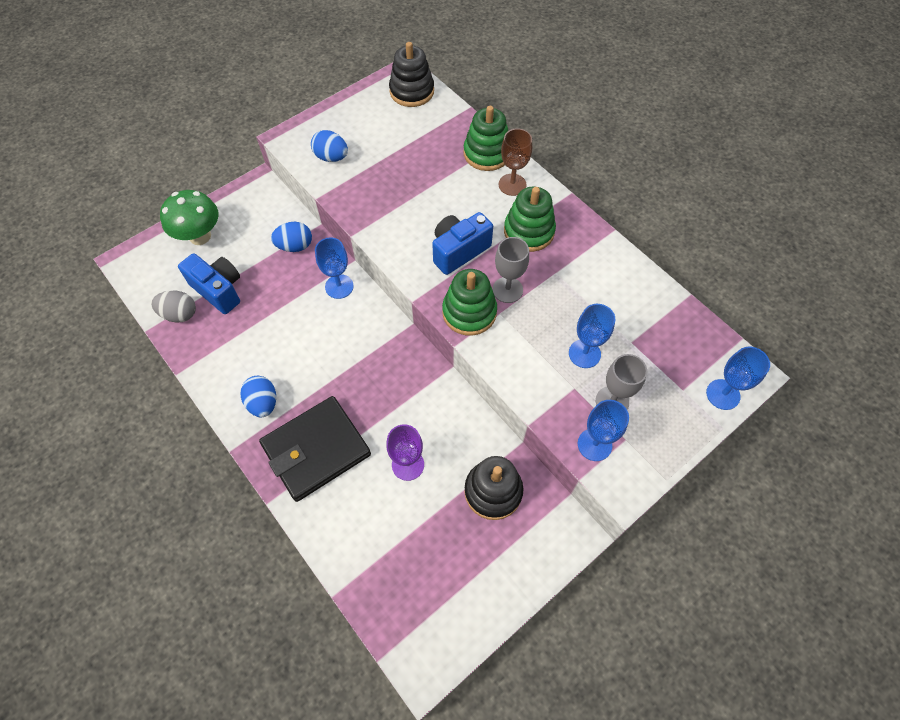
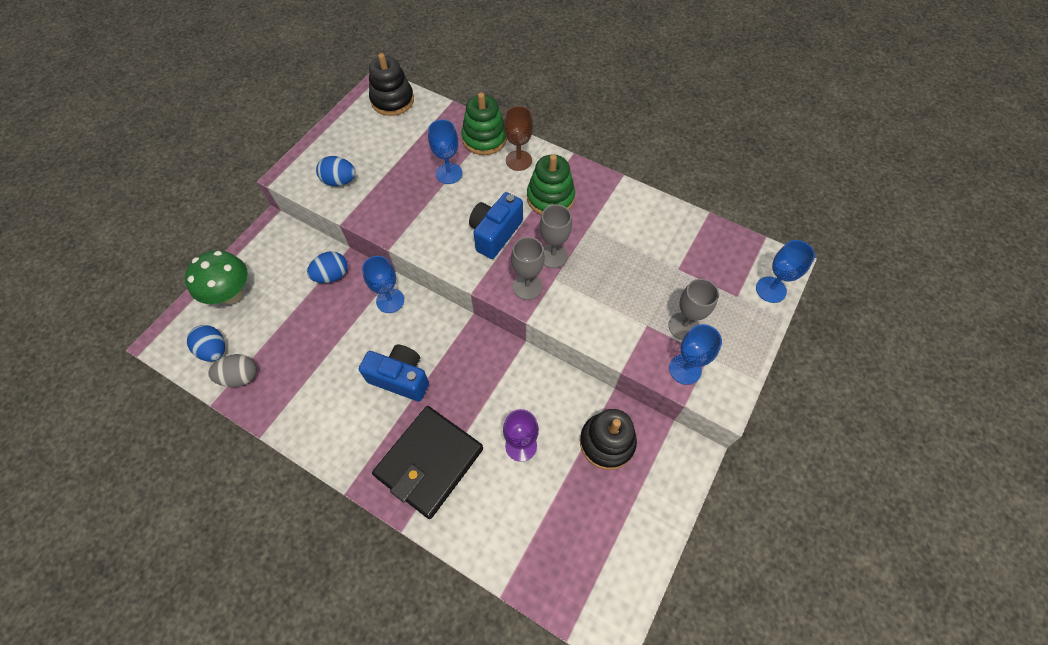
camera: 20 degrees left, 0 degrees up
(219, 290) = (272, 341): blue camera -> blue camera (400, 378)
(263, 403) = (359, 435): blue egg -> blue egg (214, 350)
(469, 312) = (527, 287): green stacking toy -> grey goblet
(584, 353) = (643, 291): blue goblet -> blue goblet (449, 173)

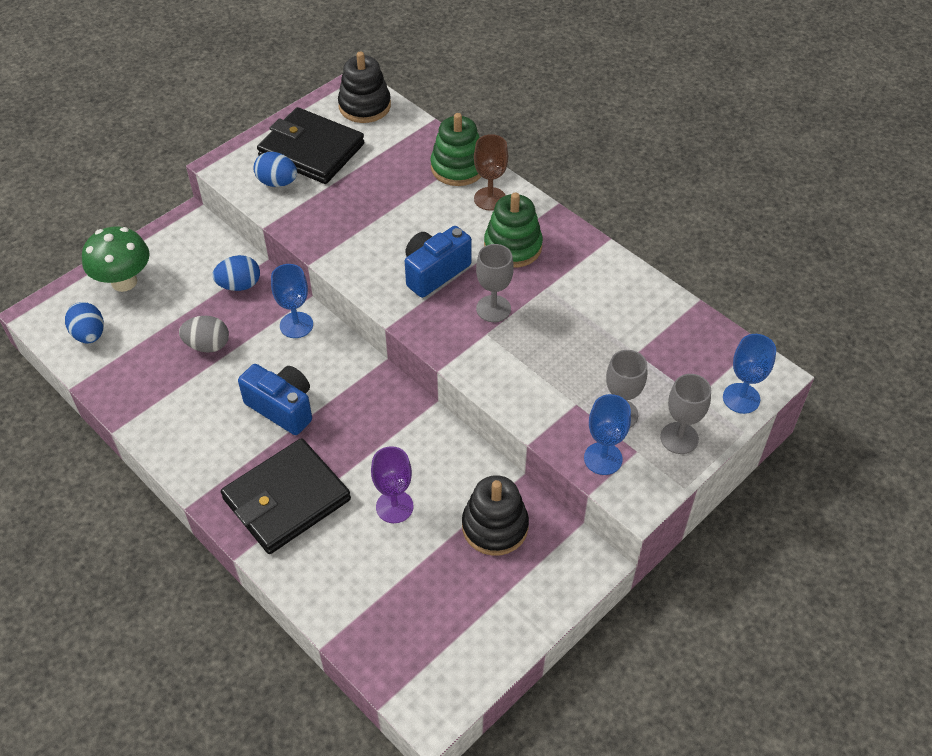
camera: 15 degrees right, 10 degrees down
(240, 377) = (109, 367): grey egg -> grey egg (207, 345)
(360, 147) = (311, 150): none -> black wallet
(449, 173) = (403, 197): blue goblet -> none
(527, 287) = (452, 335): grey goblet -> grey goblet (679, 438)

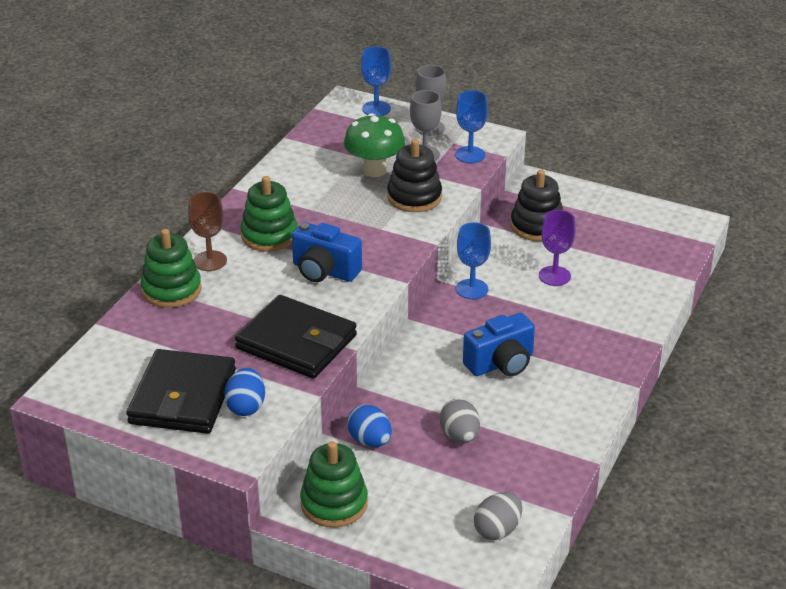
camera: 110 degrees left, 15 degrees down
(89, 334) = (497, 530): blue egg -> grey egg
(124, 282) = (411, 533): green mushroom -> green mushroom (374, 170)
(185, 246) = (334, 503): none -> green stacking toy
(282, 408) = (501, 363): blue camera -> blue camera turned 135 degrees counterclockwise
(286, 499) = (588, 332): black wallet -> black wallet (296, 342)
(296, 325) = (401, 384): blue goblet -> blue goblet (472, 289)
(364, 106) = (90, 378): black stacking toy -> black stacking toy (414, 197)
(493, 309) = (351, 230): grey goblet -> none

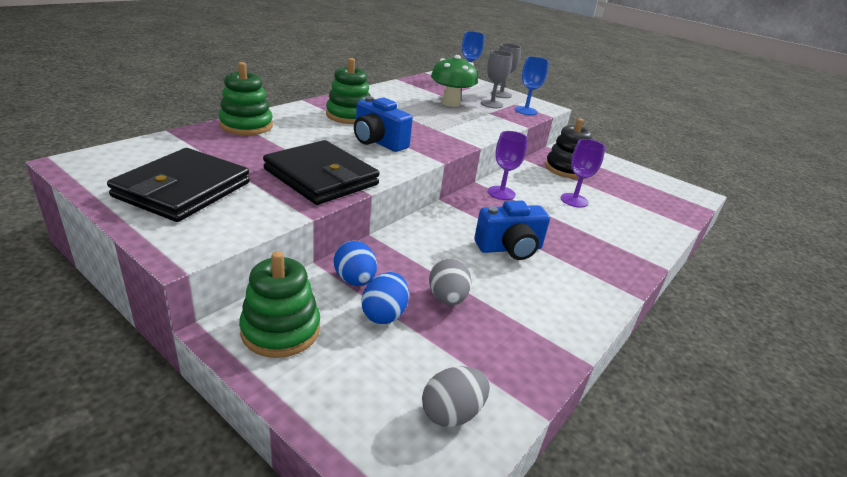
camera: 10 degrees right, 5 degrees down
(210, 261) = (292, 118): brown goblet -> none
(246, 406) = (234, 210): blue egg -> blue egg (384, 314)
(414, 197) = (474, 121): black stacking toy -> none
(472, 289) = (501, 193): blue goblet -> purple goblet

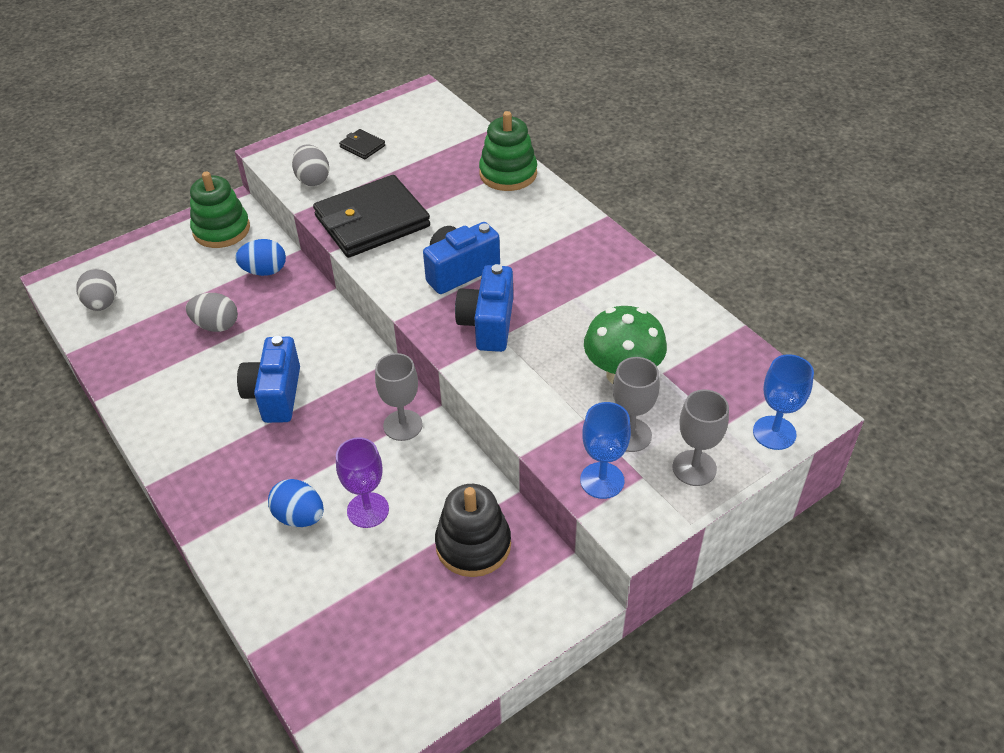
camera: 110 degrees right, 15 degrees up
(183, 190) = (362, 146): black wallet -> black wallet, size x0.42
(247, 214) = (313, 179): none -> grey egg
(349, 116) = (548, 253): green stacking toy -> none
(384, 314) = (214, 284): blue egg -> blue egg (299, 517)
(430, 133) = (488, 324): none -> blue camera
(501, 193) = (403, 425): purple goblet -> grey goblet

